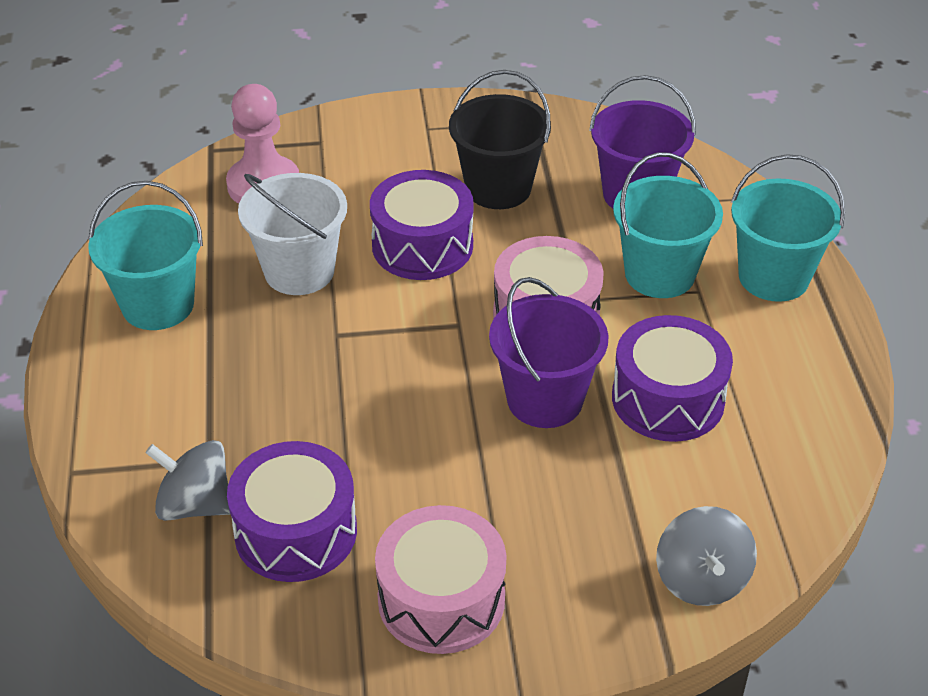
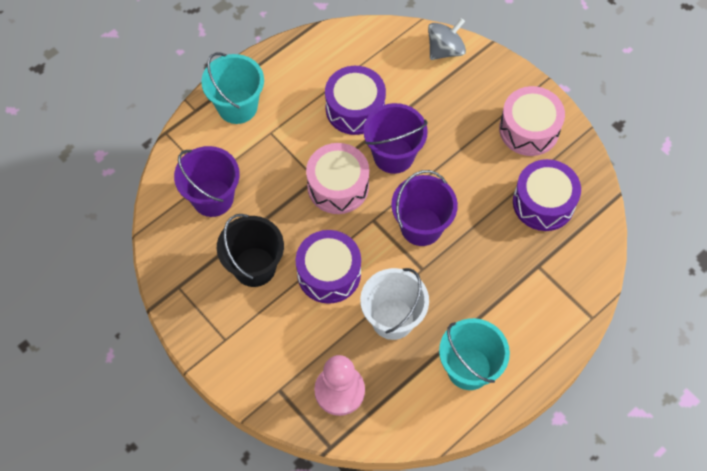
camera: 125 degrees left, 20 degrees up
(195, 504) = (564, 252): grey spinning top -> none
(399, 367) = (421, 226): none -> purple bucket
(659, 274) = (271, 154): turquoise bucket -> none

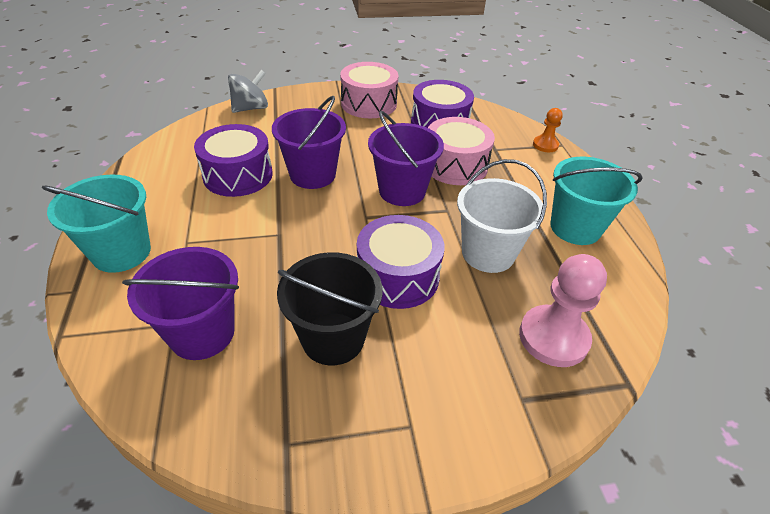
camera: 60 degrees left, 20 degrees down
(338, 186) = (304, 223): pink drum -> pink drum (455, 165)
(445, 50) = (251, 108): grey spinning top -> grey spinning top turned 60 degrees clockwise
(579, 304) = (545, 145): none -> orange pawn

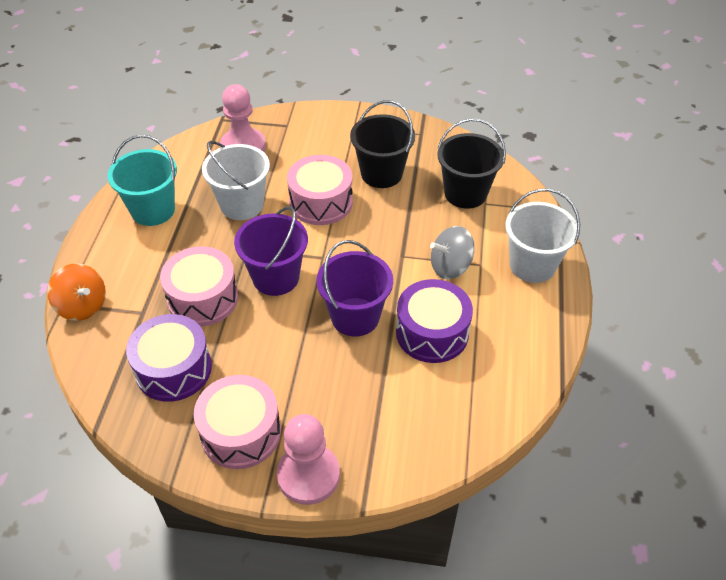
camera: 160 degrees left, 5 degrees up
(121, 252) = (532, 265): turquoise bucket -> white bucket
(202, 333) = (465, 193): purple bucket -> black bucket
(251, 108) = (405, 458): grey spinning top -> grey spinning top (450, 267)
(314, 94) = (308, 475): none -> pink pawn
(398, 276) = (321, 202): purple drum -> pink drum
(545, 145) = (83, 306): orange pawn -> orange spinning top

